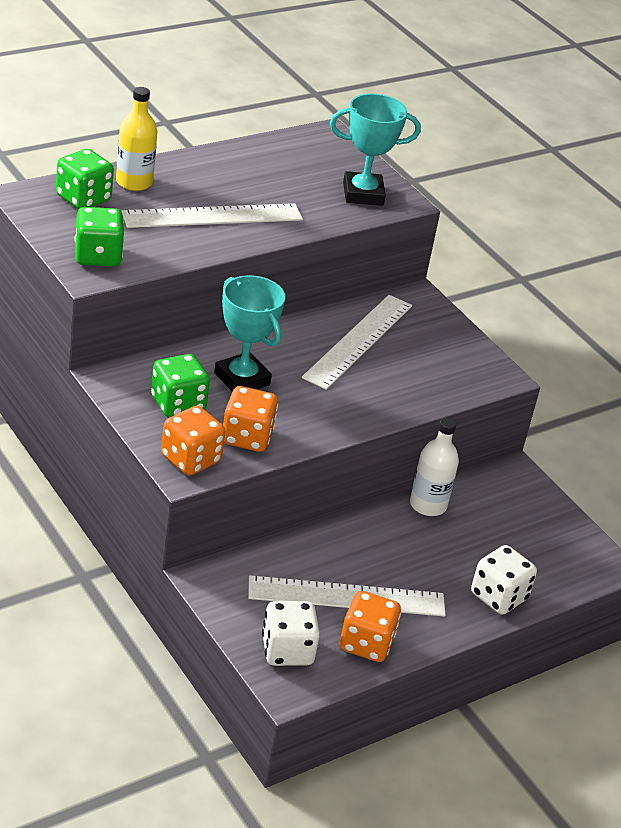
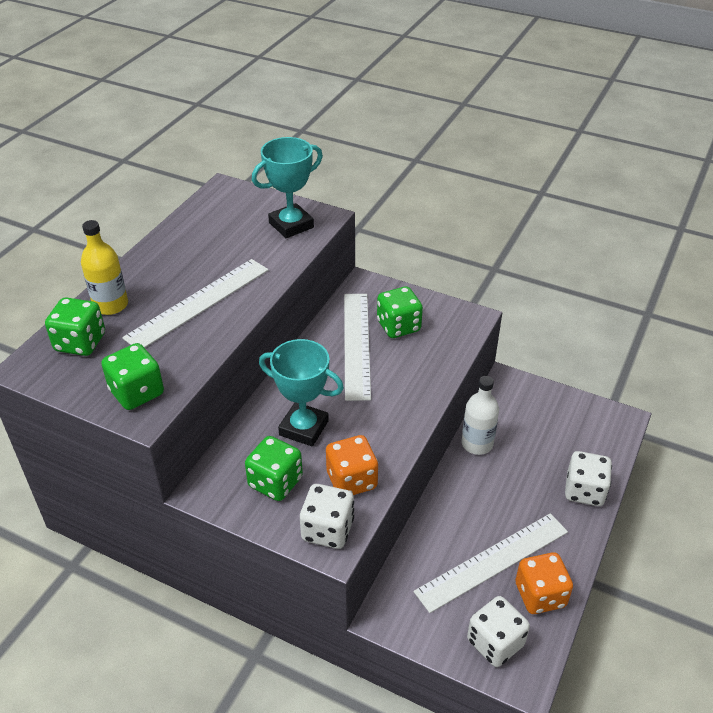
camera: 25 degrees left, 5 degrees up
(190, 459) = (327, 530): orange dice -> white dice
(416, 347) = (398, 326): none -> green dice

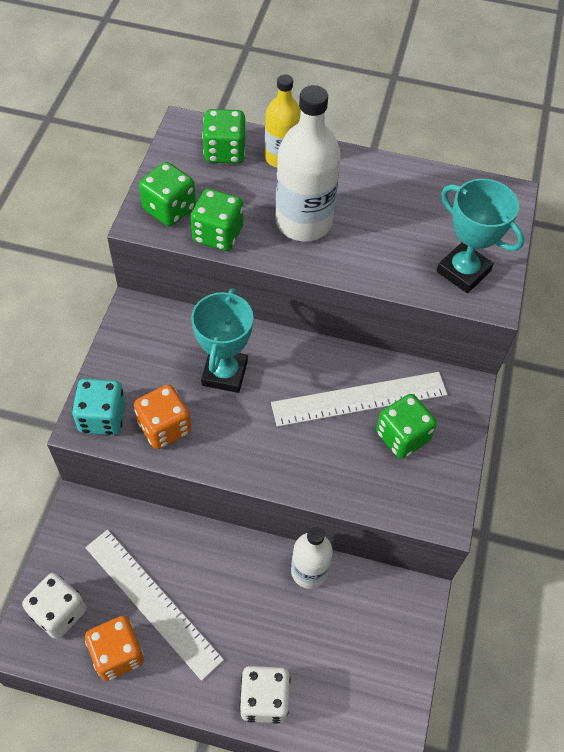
camera: 75 degrees right, 15 degrees up
(198, 303) = (303, 222): white ruler -> white bottle
(275, 482) = (152, 364): green dice -> green dice (218, 234)
(327, 530) = (102, 418): white dice -> turquoise dice

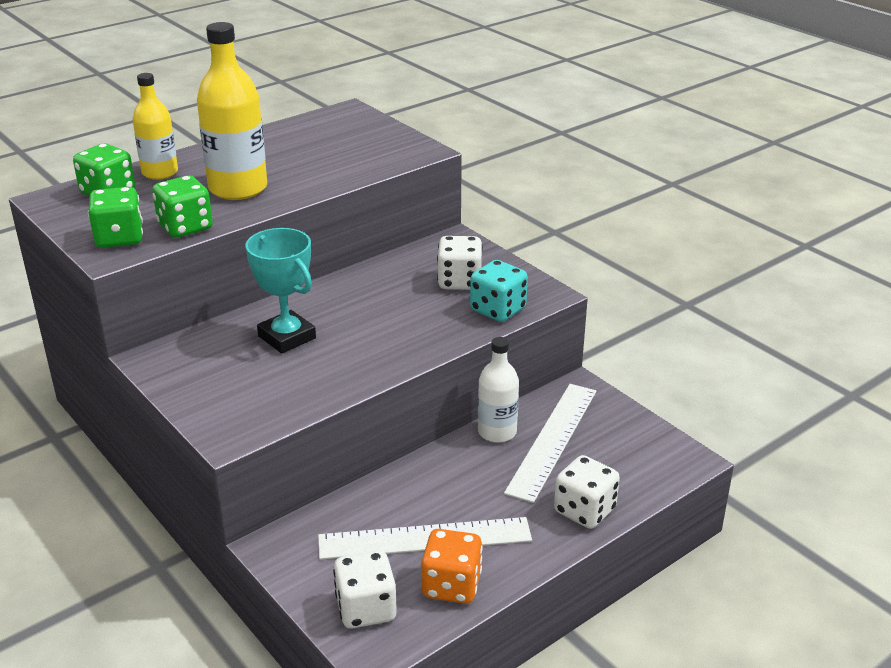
camera: 50 degrees left, 25 degrees down
(102, 418) = (235, 422): turquoise dice -> turquoise dice (498, 310)
(164, 427) = (294, 391): orange dice -> none
(303, 222) = (238, 188): white bottle -> yellow bottle
(359, 399) = (402, 285): white ruler -> white ruler (552, 440)
(402, 436) = (459, 281): green dice -> white dice
(463, 271) = (385, 150): turquoise trophy -> none

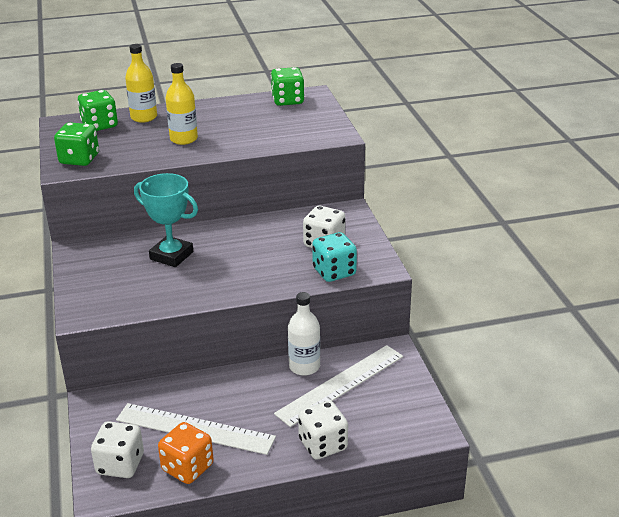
camera: 25 degrees right, 0 degrees up
(185, 227) = (126, 160): green dice -> green dice (287, 100)
(238, 188) = (183, 139): yellow bottle -> yellow bottle, size x0.63
(287, 337) = (171, 255): turquoise trophy -> turquoise trophy turned 45 degrees counterclockwise

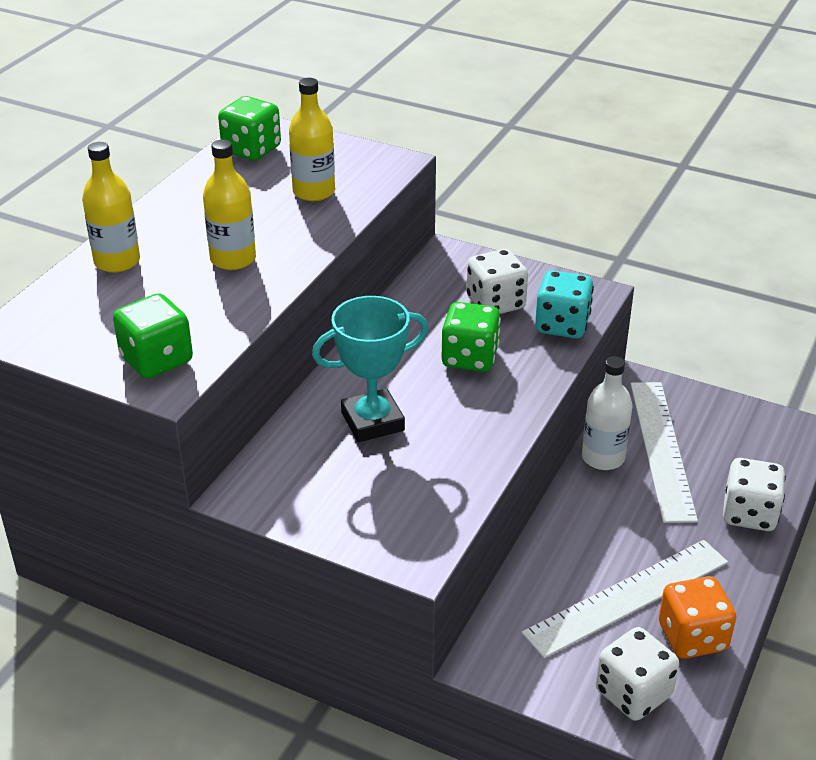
camera: 50 degrees left, 5 degrees up
(99, 125) = (79, 304): green dice -> green dice (470, 358)
(274, 130) = (314, 192): none -> yellow bottle

